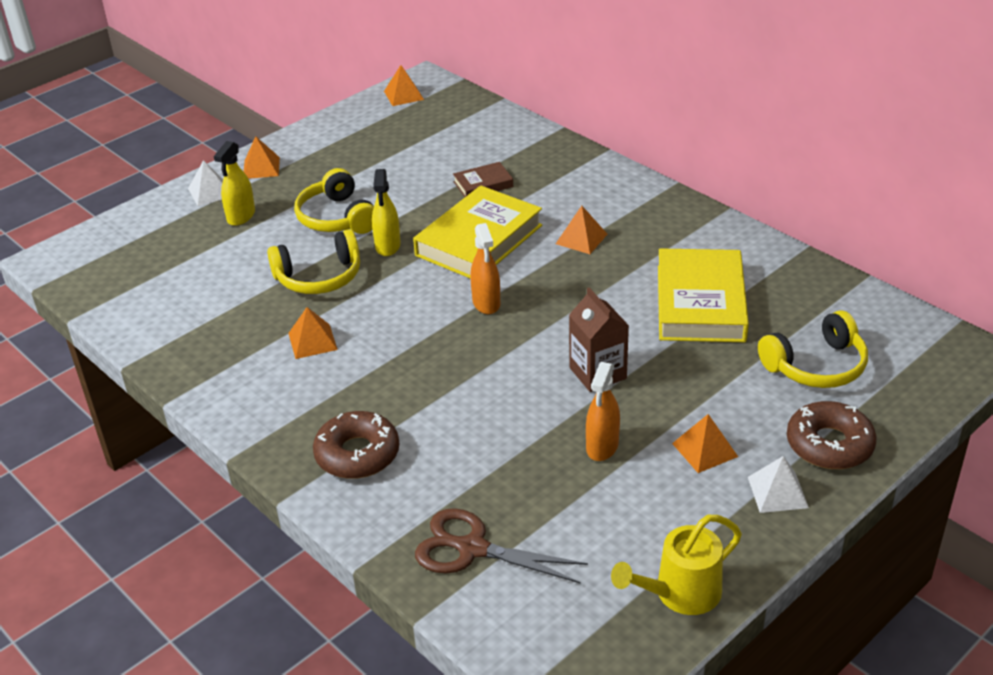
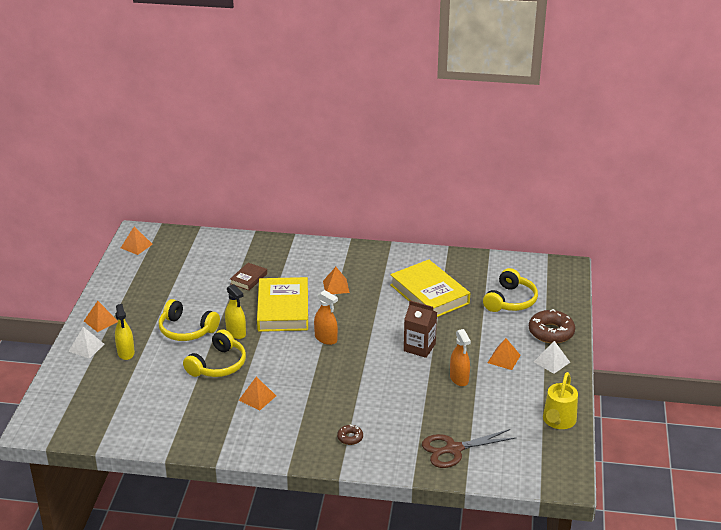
camera: 40 degrees left, 5 degrees down
(357, 454) = (350, 438): brown donut -> brown donut, size x0.50

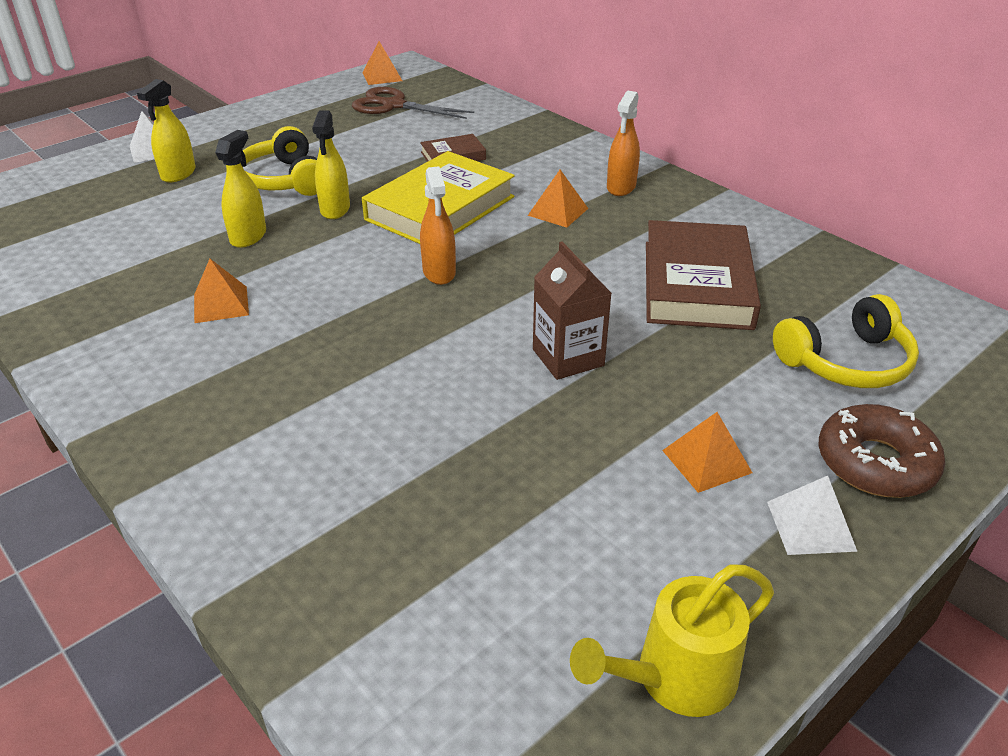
camera: 40 degrees right, 5 degrees up
(101, 321) = (215, 131): orange pyramid -> none
(218, 365) = (248, 237): yellow headphones -> yellow spray bottle
(350, 438) = (240, 443): brown donut -> none
(429, 294) = (697, 284): yellow book -> brown book
(453, 449) = (372, 587): brown scissors -> brown scissors (394, 105)
(459, 378) = (568, 450): orange spray bottle -> orange spray bottle (621, 187)

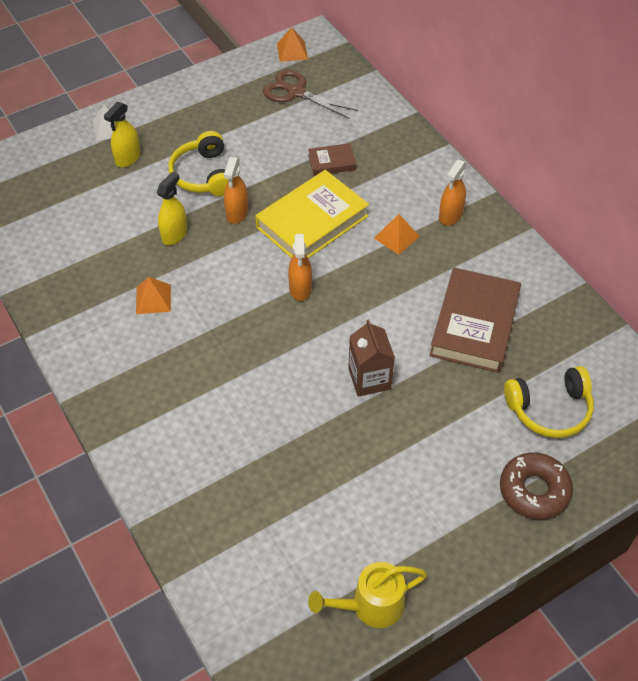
camera: 10 degrees right, 15 degrees up
(335, 209) = (237, 213): yellow spray bottle -> orange spray bottle
(706, 461) = (432, 473): orange pyramid -> none
(811, 526) = (477, 527): white pyramid -> none

